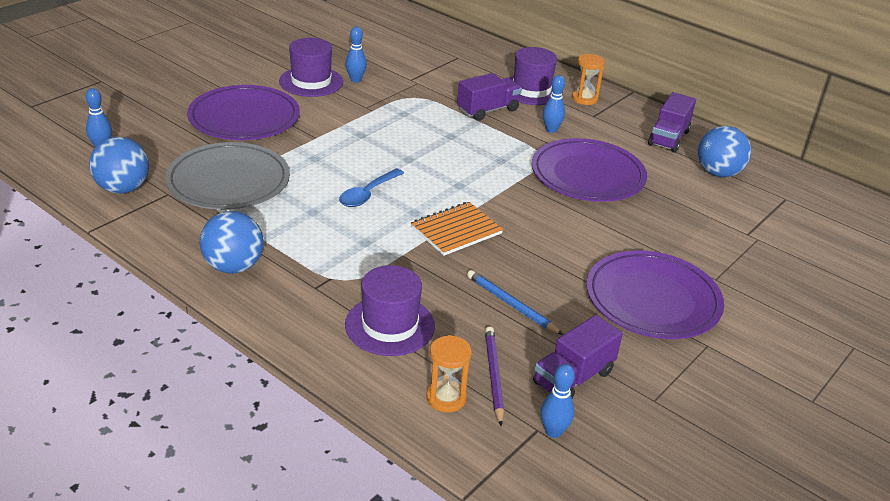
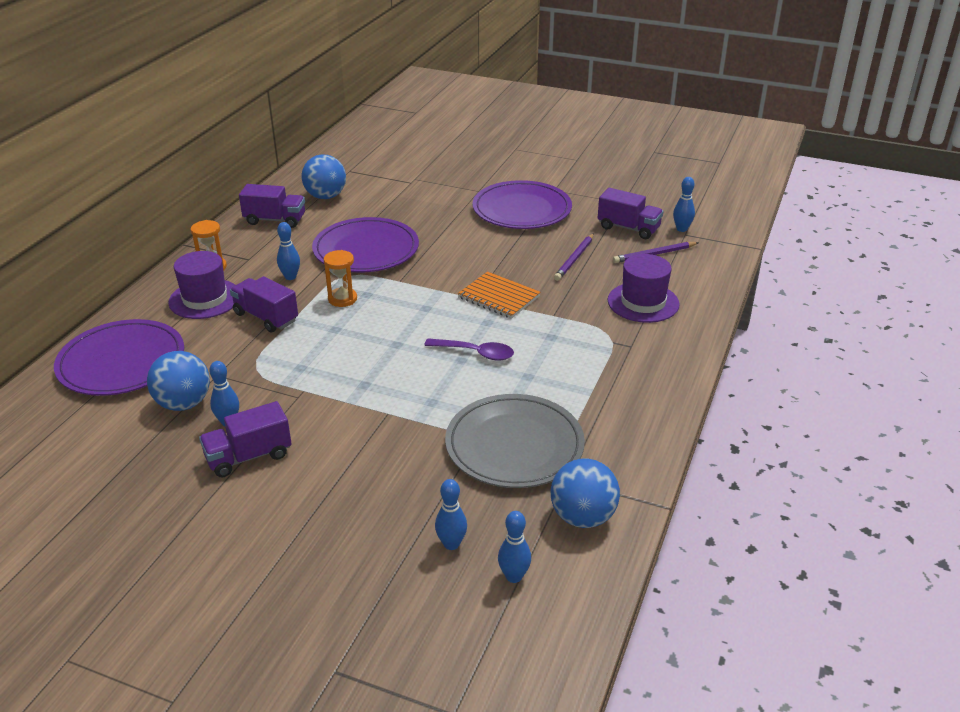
camera: 105 degrees left, 0 degrees up
(154, 133) = (451, 544): none -> blue bowling pin
(233, 267) = (642, 395): blue ball -> blue ball (184, 404)
(244, 118) = (372, 481): purple plate -> purple plate (121, 362)
(311, 82) = (249, 456): purple hat -> purple truck
(367, 194) = (476, 353): blue spoon -> purple spoon
(446, 398) = (691, 267): orange hourglass -> orange hourglass (342, 299)
(511, 305) = (574, 259): blue pencil -> purple pencil

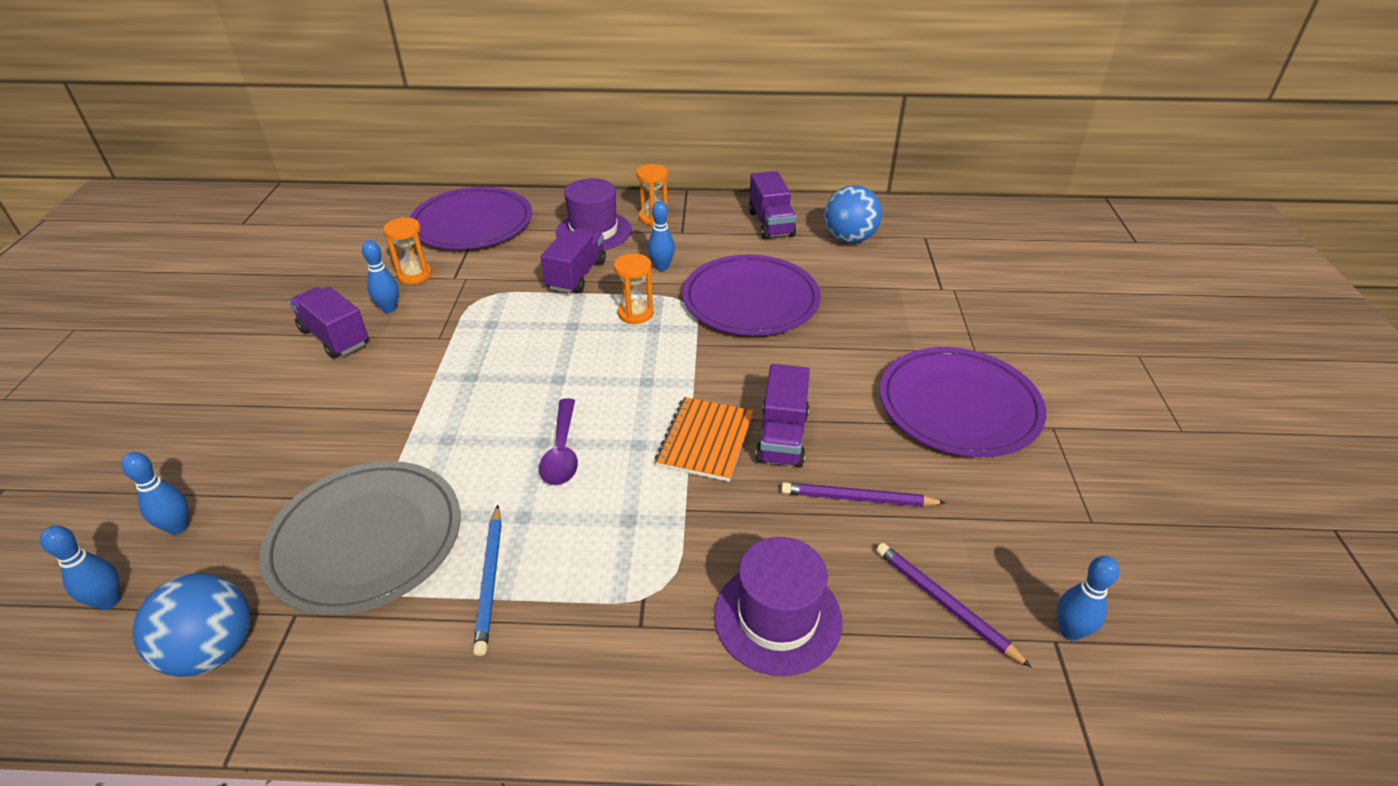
camera: 70 degrees right, 5 degrees up
(184, 404) = (414, 275): blue ball -> orange hourglass
(574, 395) = (490, 580): none -> blue pencil
(628, 228) = (1007, 548): purple truck -> purple truck (782, 437)

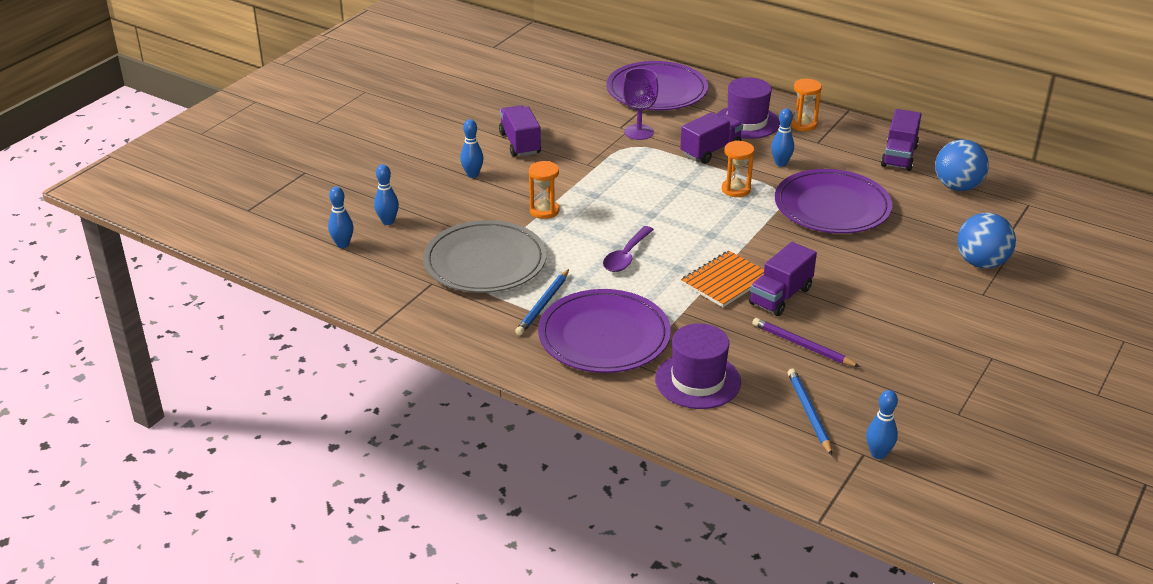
camera: 30 degrees right, 5 degrees down
(213, 650) = (385, 284): blue ball -> blue ball (981, 263)
(389, 308) = (564, 135): blue bowling pin -> blue bowling pin (472, 175)
(414, 275) = (594, 117): orange hourglass -> orange hourglass (544, 211)
(480, 277) = (639, 132): none -> purple goblet
(945, 604) = (809, 413): purple pencil -> blue pencil
(959, 406) = (930, 322): purple plate -> purple plate (604, 336)

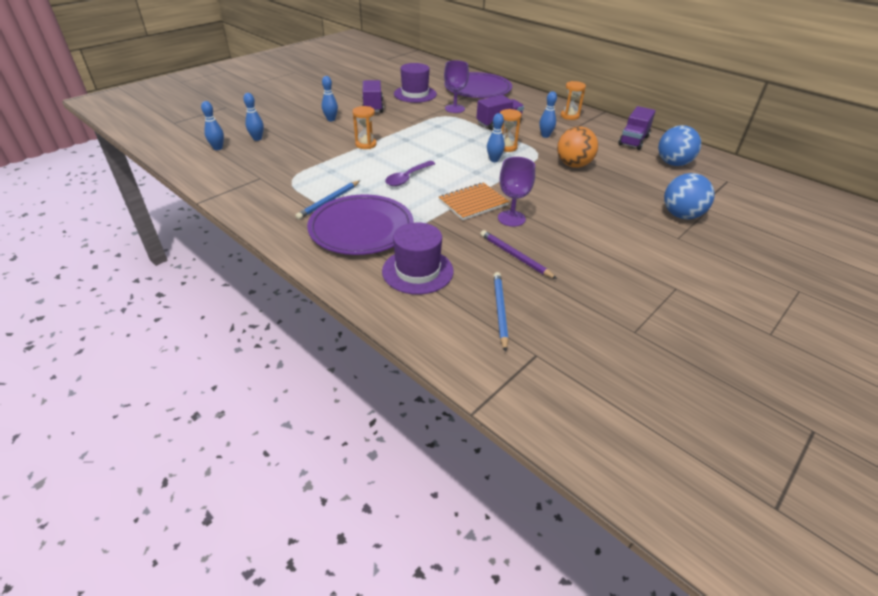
camera: 10 degrees right, 5 degrees up
(485, 262) = (305, 169): grey plate -> none
(746, 122) = (531, 111): purple hat -> purple hat (415, 94)
(780, 296) = (511, 218): purple truck -> purple goblet
(832, 207) = (573, 165): purple plate -> orange ball
(878, 454) = (550, 357): blue bowling pin -> blue bowling pin (494, 160)

